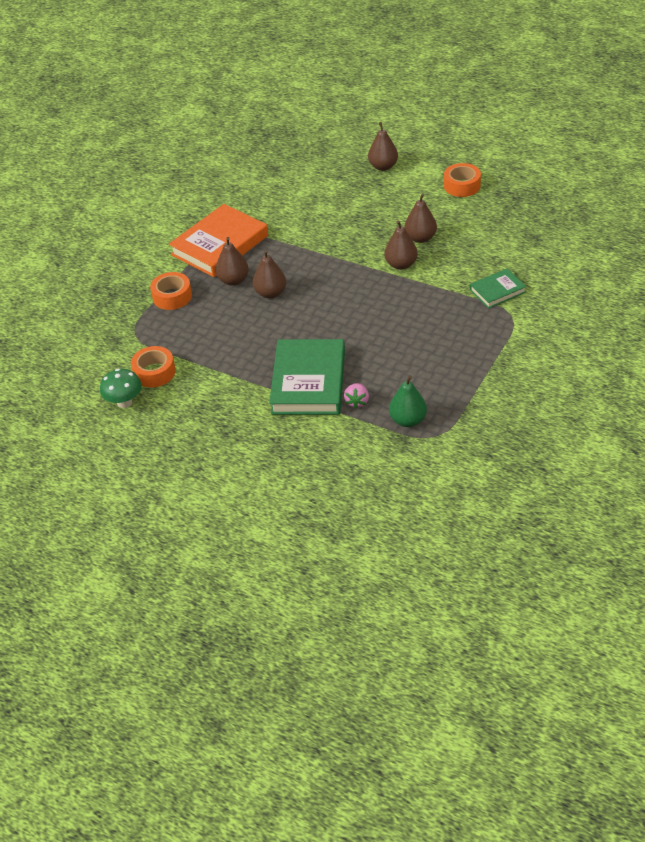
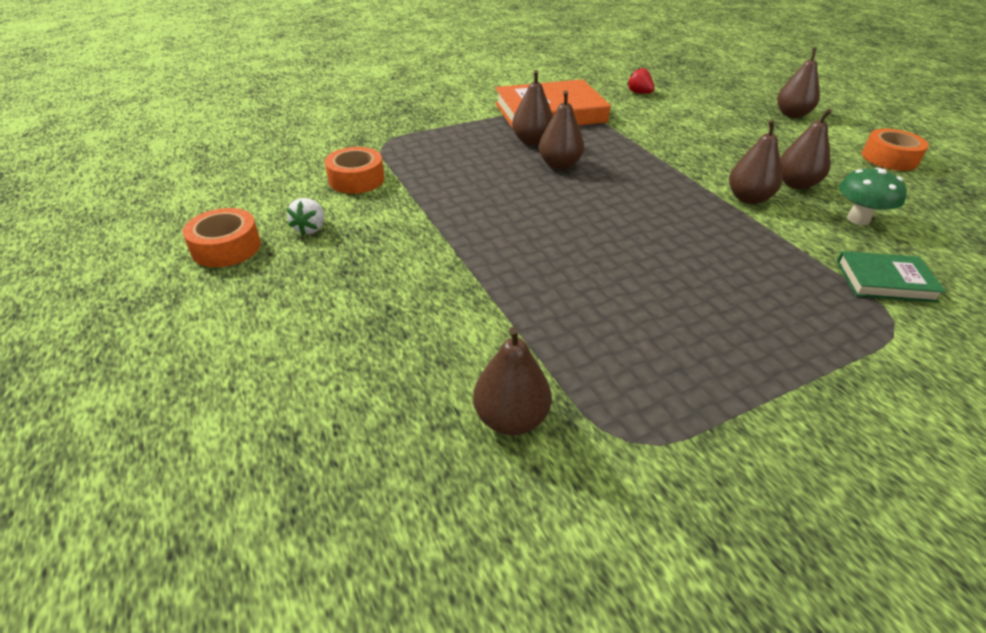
camera: 30 degrees right, 5 degrees down
(124, 402) = (292, 191): green mushroom -> green mushroom (858, 219)
(172, 296) = (456, 131): orange tape -> orange tape (226, 247)
(172, 420) = (310, 228): none -> white strawberry
(264, 191) = (639, 93): none -> red strawberry
(309, 382) = (508, 265): green book -> none
(357, 402) = (548, 321): pink strawberry -> none
(381, 455) = (511, 419): none -> brown pear
(408, 420) = (603, 388): green pear -> none

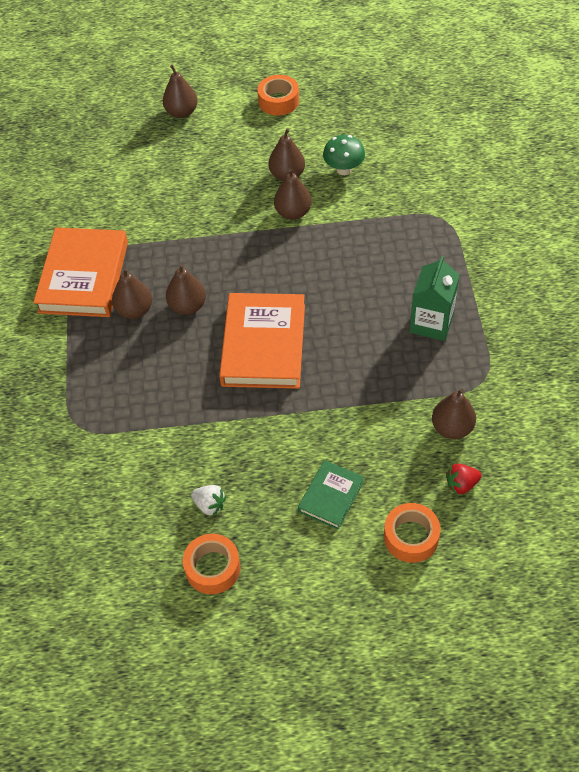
camera: 65 degrees left, 15 degrees up
(356, 179) = (141, 460): orange tape -> orange tape (411, 537)
(544, 218) = (263, 345): none -> orange book
(639, 93) = (79, 192): red strawberry -> red strawberry (461, 484)
(692, 351) = (431, 323): none -> green carton
(885, 281) = (408, 199): green book -> green book (331, 496)

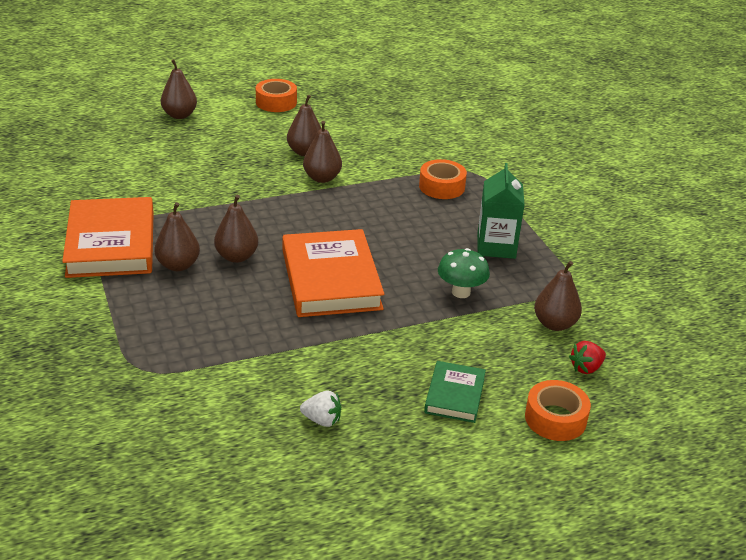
camera: 20 degrees left, 20 degrees down
(212, 568) = (347, 477): orange tape -> orange tape (441, 187)
(344, 169) = (360, 145): green mushroom -> green mushroom (461, 292)

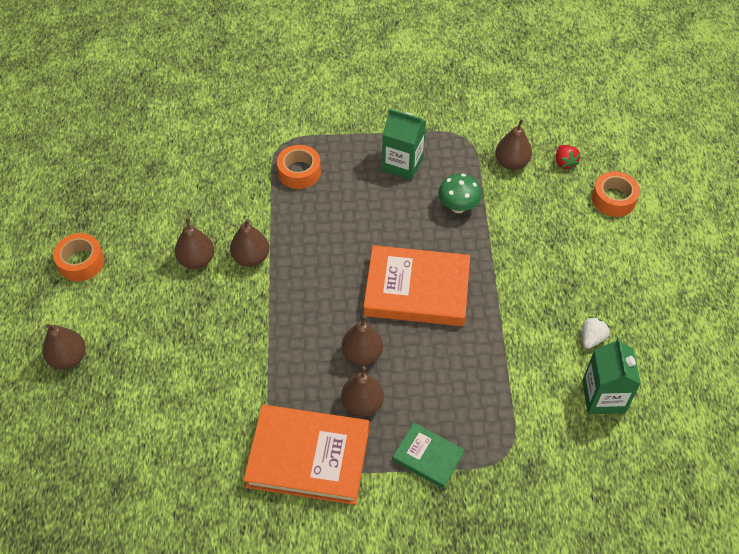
camera: 70 degrees left, 20 degrees up
(240, 439) = (603, 396): none -> green carton
(454, 395) = (579, 249): green book -> green book (427, 457)

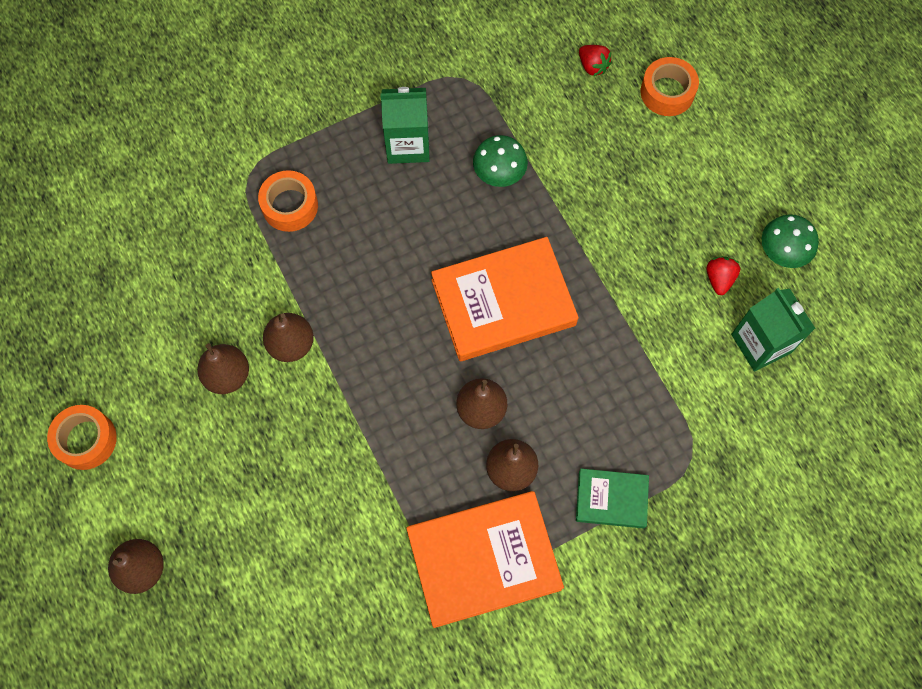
camera: 25 degrees left, 15 degrees up
(511, 163) = (533, 90): brown pear -> none
(591, 338) = (719, 279): white strawberry -> red strawberry
(651, 340) = (781, 253): none -> green mushroom

